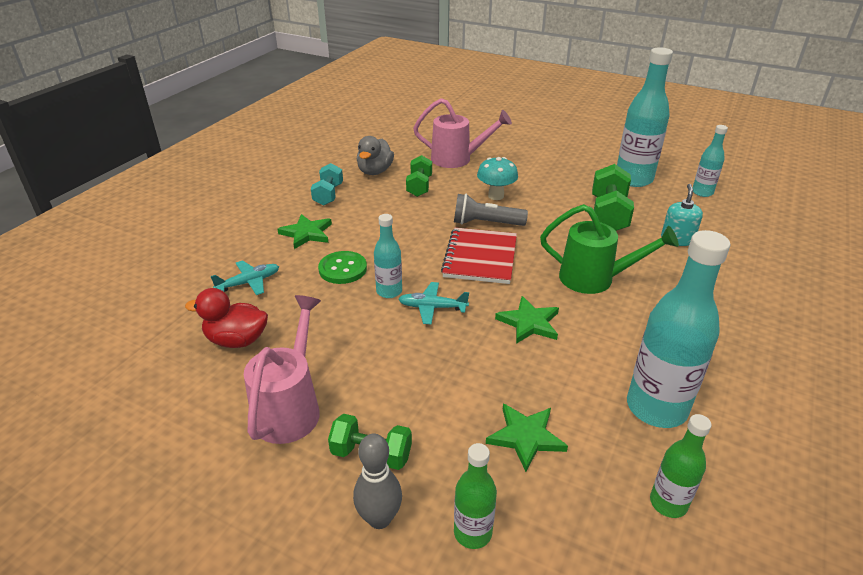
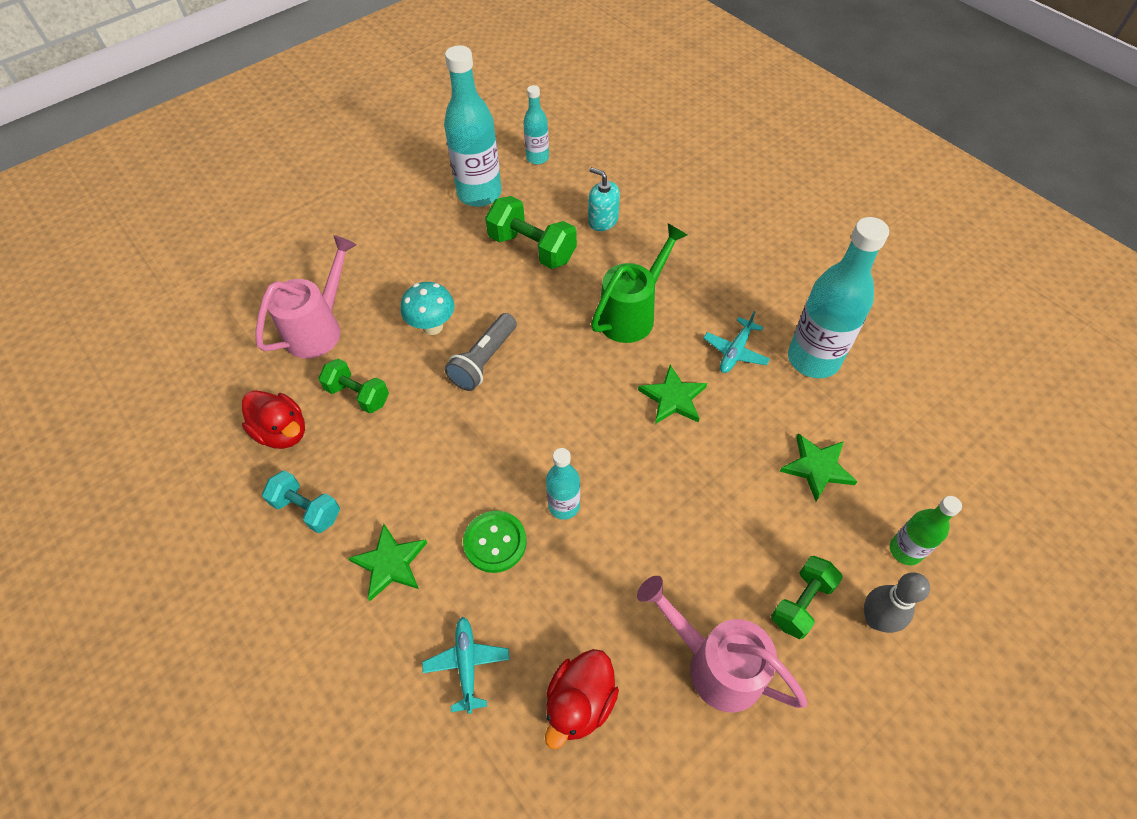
camera: 65 degrees left, 20 degrees up
(375, 171) = (282, 432): grey duck -> red duck
(432, 307) = (612, 473): turquoise plane -> turquoise plane (735, 351)
(480, 257) = (546, 393): red notebook -> none
(668, 503) = (907, 404): green bottle -> none

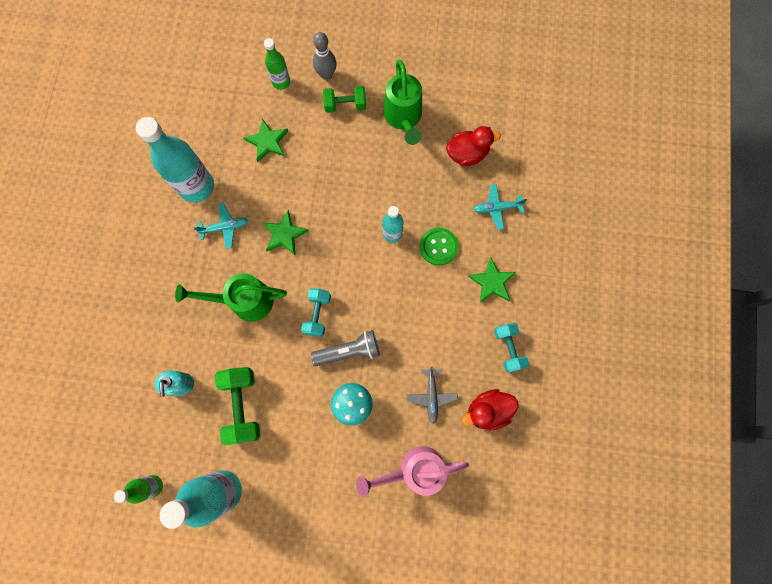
camera: 135 degrees left, 20 degrees up
(282, 432) = (487, 410): red duck -> red duck turned 105 degrees counterclockwise
(358, 395) = (431, 396): green dumbbell -> grey plane
(467, 664) = (497, 208): turquoise plane -> turquoise plane turned 45 degrees clockwise
(537, 158) = (152, 486): turquoise bottle -> green bottle
(551, 362) = (317, 314): none -> turquoise dumbbell
(715, 665) = (403, 118): pink watering can -> green watering can

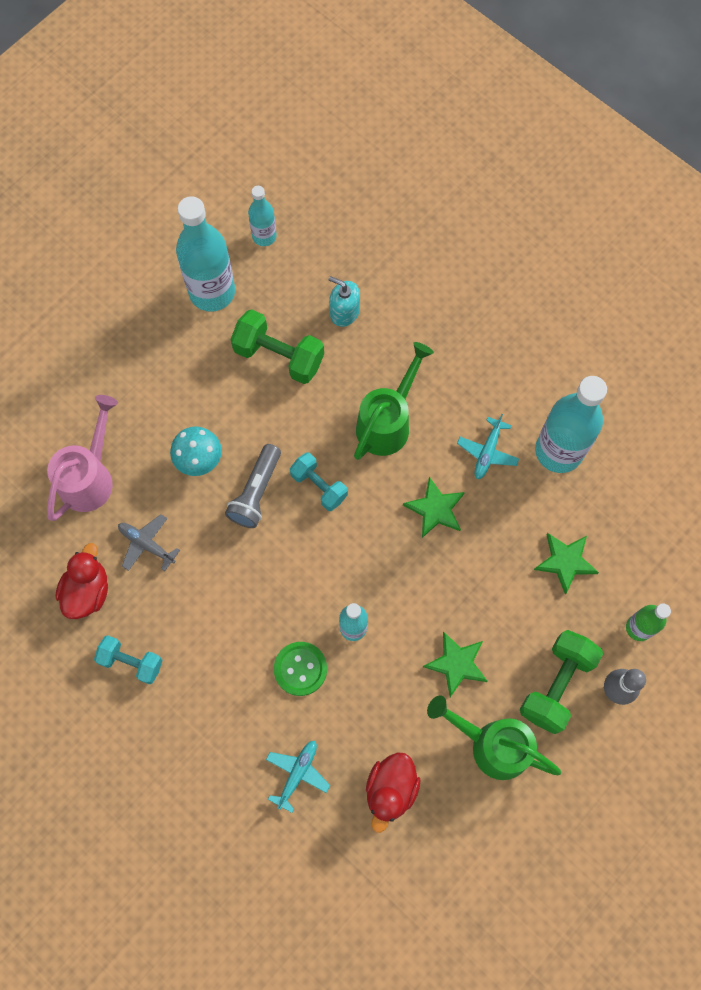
camera: 125 degrees right, 5 degrees down
(152, 486) = (264, 236): green bottle -> turquoise bottle
(345, 105) = (556, 685): green dumbbell -> green dumbbell, size x1.53
(492, 282) = (216, 700): green star -> green star (457, 664)

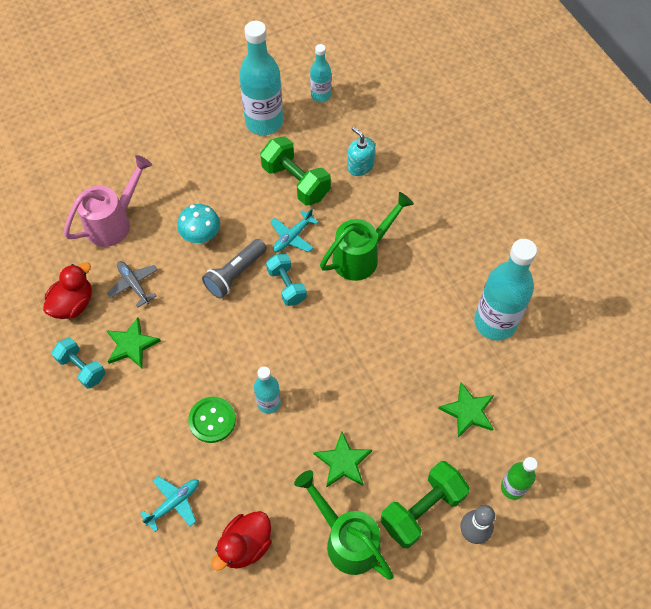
camera: 20 degrees right, 10 degrees down
(435, 509) = (374, 334): green star -> green star (131, 345)
(487, 452) = (434, 304): turquoise plane -> turquoise plane (292, 237)

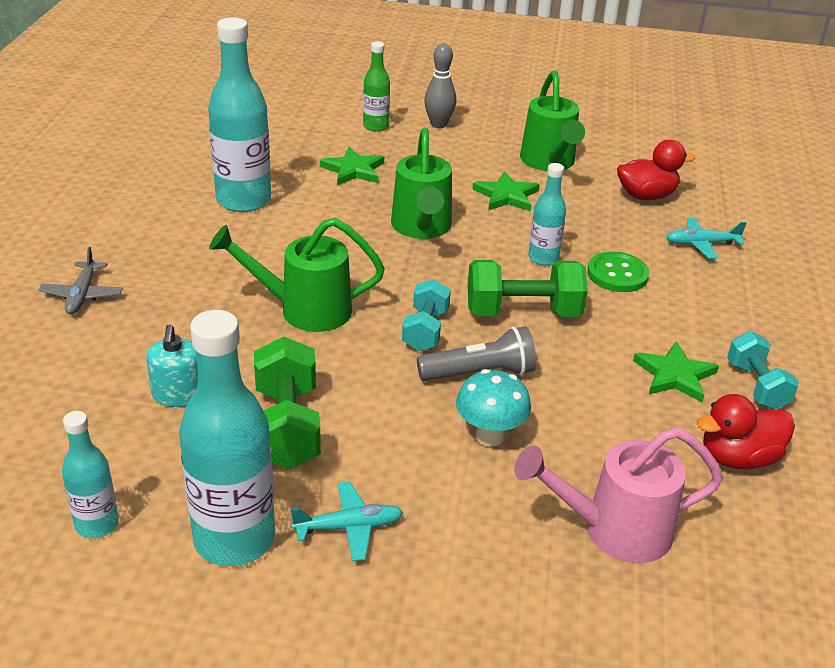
camera: 145 degrees left, 25 degrees down
(134, 284) = (631, 434): grey plane -> grey plane (82, 295)
(292, 237) = (365, 370): turquoise plane -> turquoise plane (349, 527)
(366, 378) = (421, 228): none -> green watering can
(422, 510) = (465, 148): green dumbbell -> green dumbbell (523, 312)

